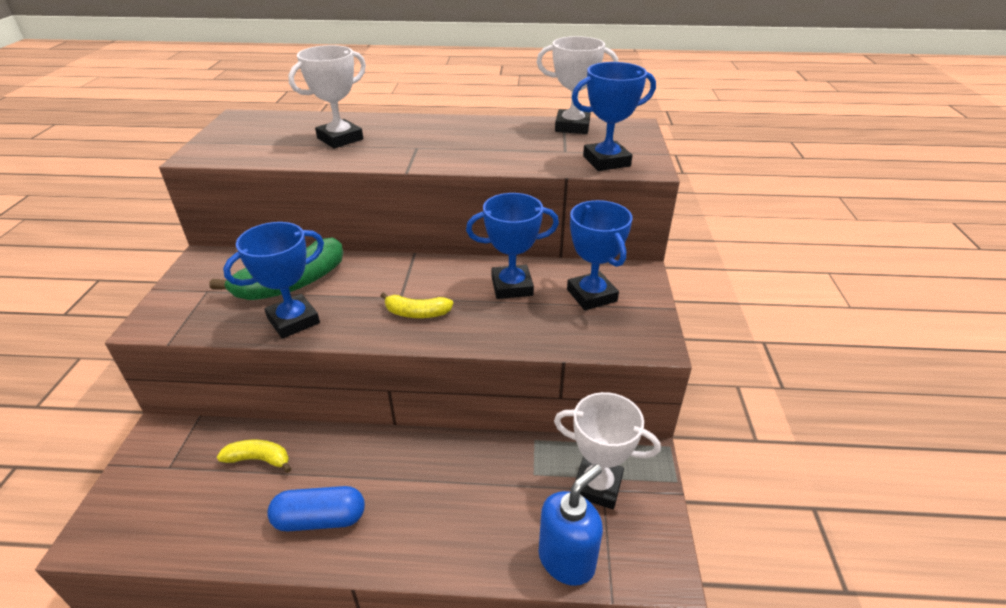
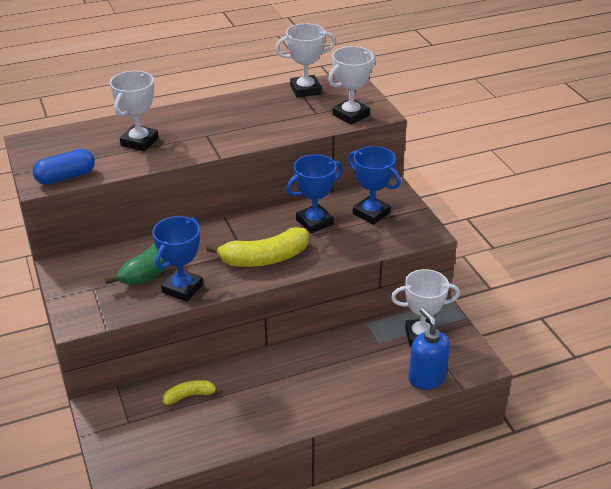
camera: 25 degrees left, 0 degrees up
(320, 519) = (263, 412): blue capsule -> blue capsule (66, 177)
(417, 313) = (264, 258): yellow banana -> yellow banana, size x1.86
(567, 560) = (426, 378): blue soap dispenser -> blue soap dispenser turned 45 degrees counterclockwise
(606, 161) = (350, 115): blue trophy -> white trophy

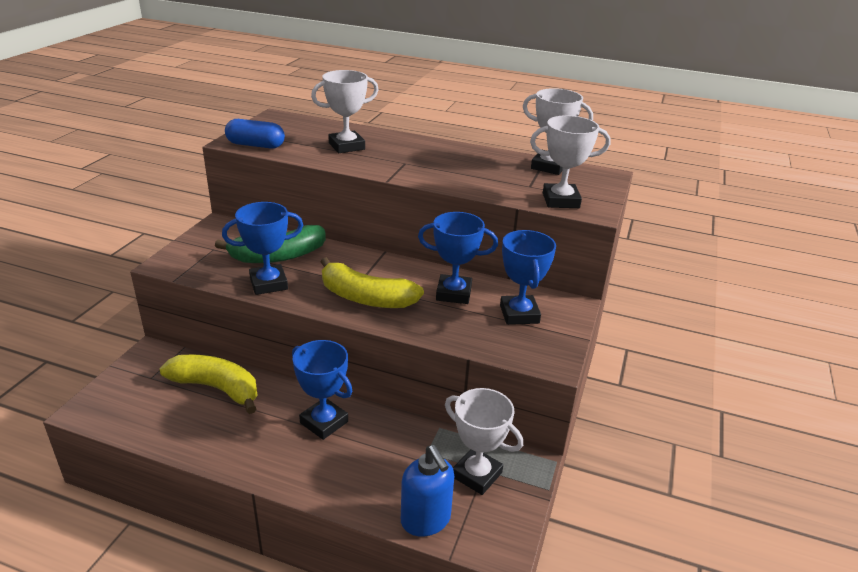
camera: 40 degrees right, 5 degrees down
(190, 396) = (216, 388): yellow banana -> yellow banana, size x1.86
(294, 367) = (324, 422): none -> blue trophy
(426, 378) = (426, 520): blue soap dispenser -> blue soap dispenser turned 135 degrees clockwise

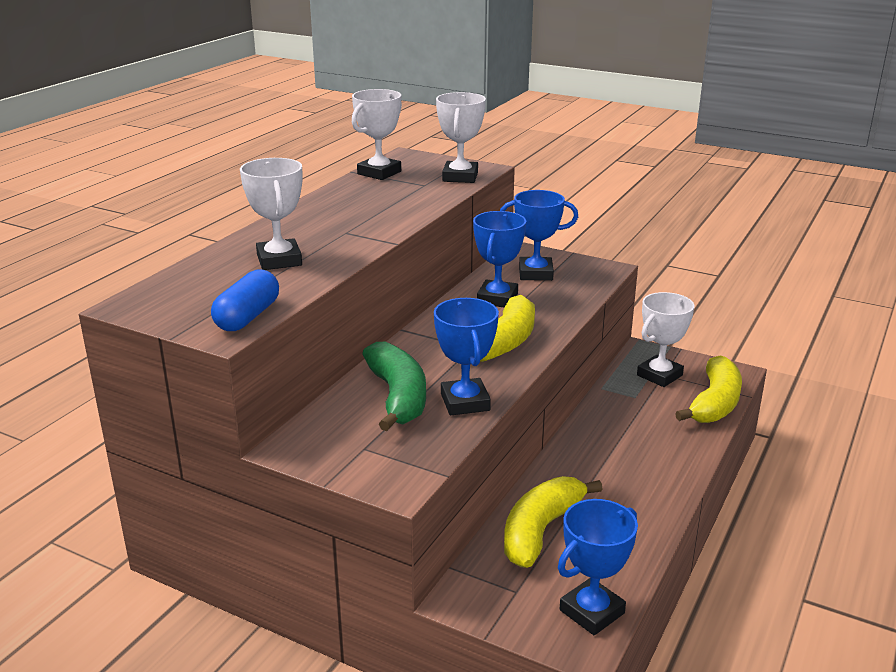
camera: 80 degrees left, 5 degrees down
(324, 422) = (597, 452): blue trophy -> blue trophy (591, 611)
(426, 520) = (714, 403): blue soap dispenser -> yellow banana

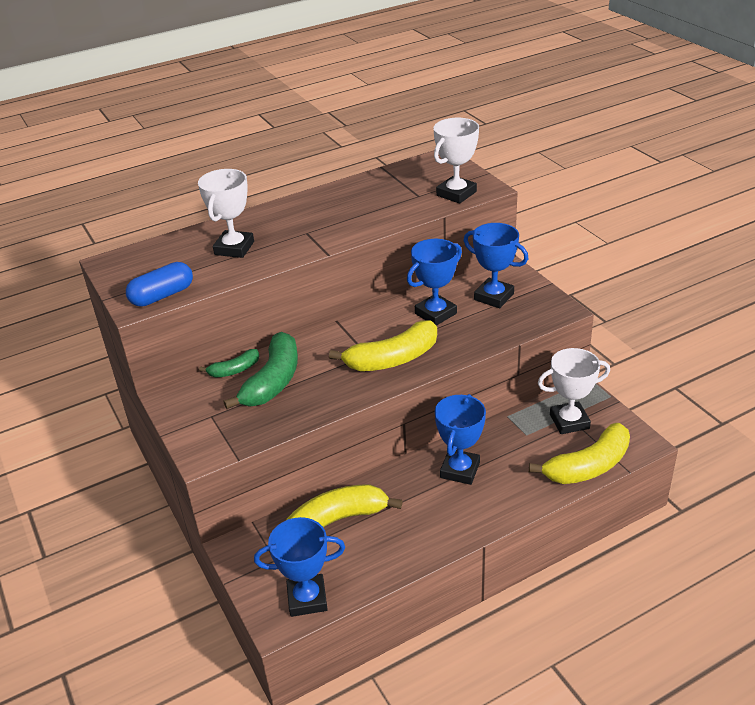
camera: 35 degrees right, 10 degrees up
(340, 400) = (234, 370): none -> green banana
(379, 173) = (399, 173): white trophy -> none
(465, 402) = (311, 403): blue trophy -> blue trophy (460, 470)

